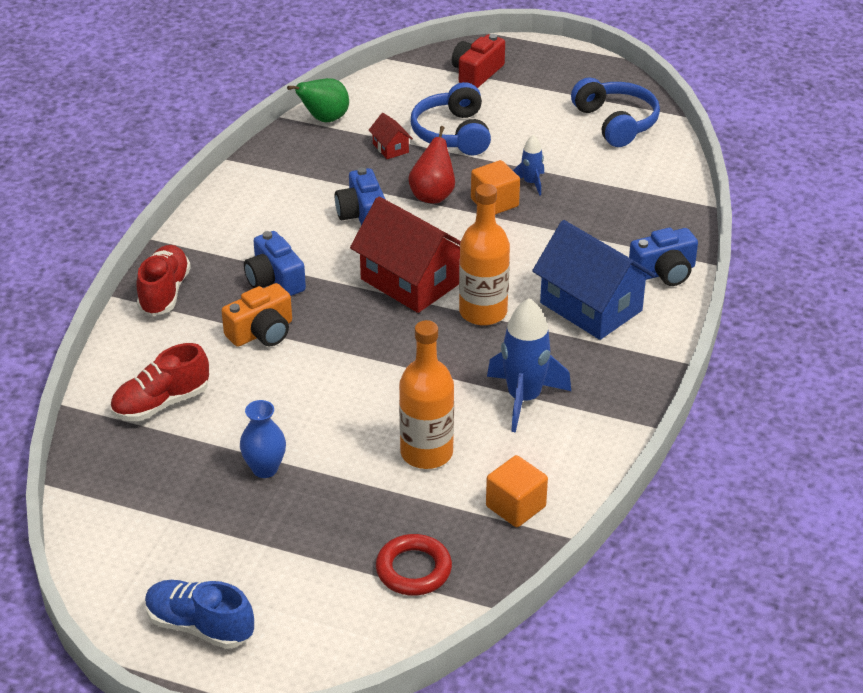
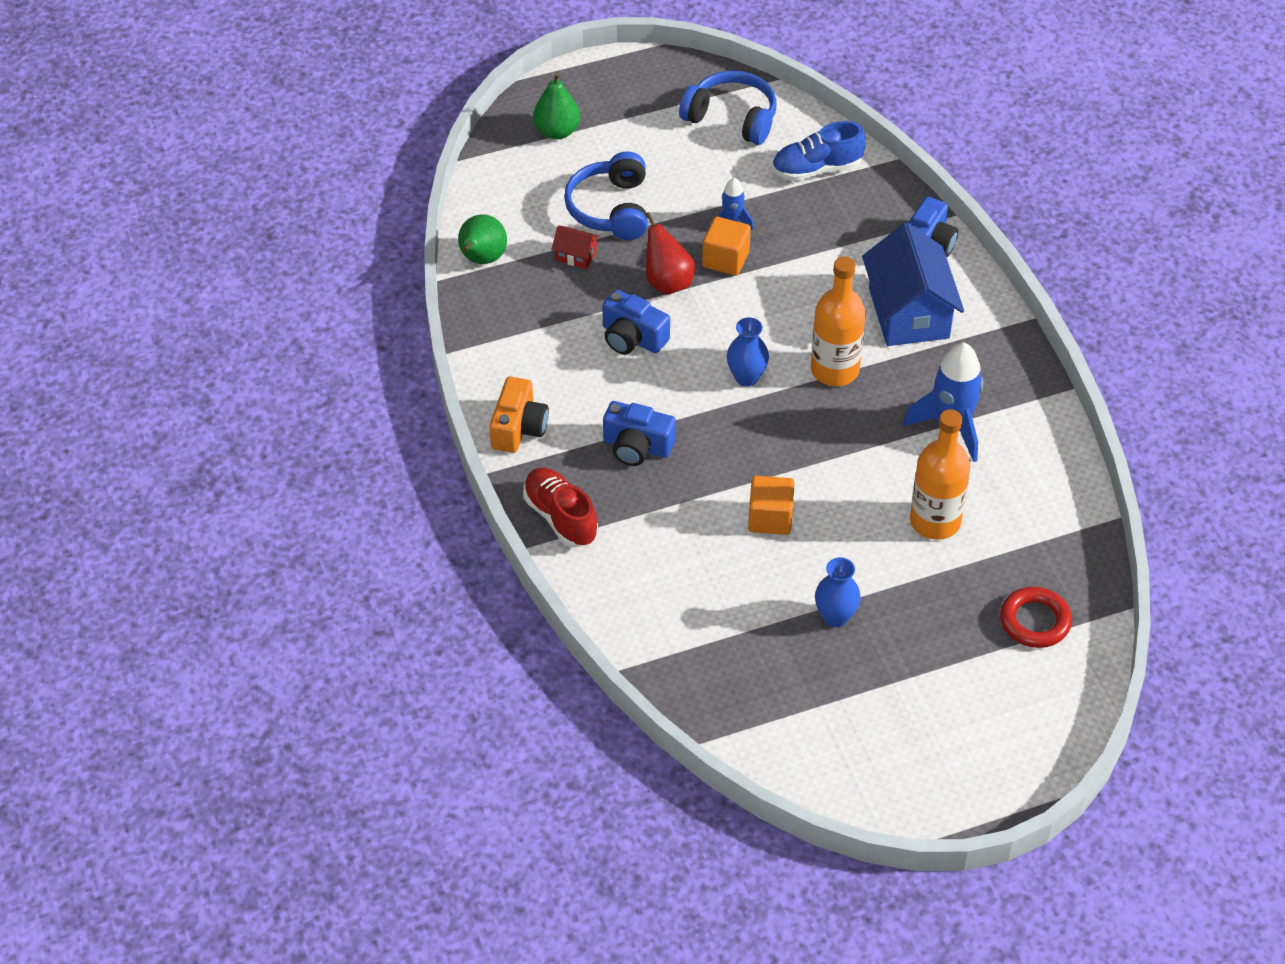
camera: 40 degrees left, 10 degrees up
(161, 403) = (687, 617): red shoe -> none
(200, 626) = (943, 772): blue shoe -> blue shoe (816, 169)
(262, 332) = (686, 501): orange camera -> orange camera (518, 428)
(410, 281) = (746, 377): red house -> blue vase
(452, 133) = (610, 209): blue headphones -> blue headphones turned 45 degrees clockwise
(477, 73) = (557, 131): red camera -> green pear
(515, 506) = (1045, 522): orange cube -> orange cube (770, 518)
(591, 307) = (908, 313): blue house -> blue house turned 75 degrees clockwise

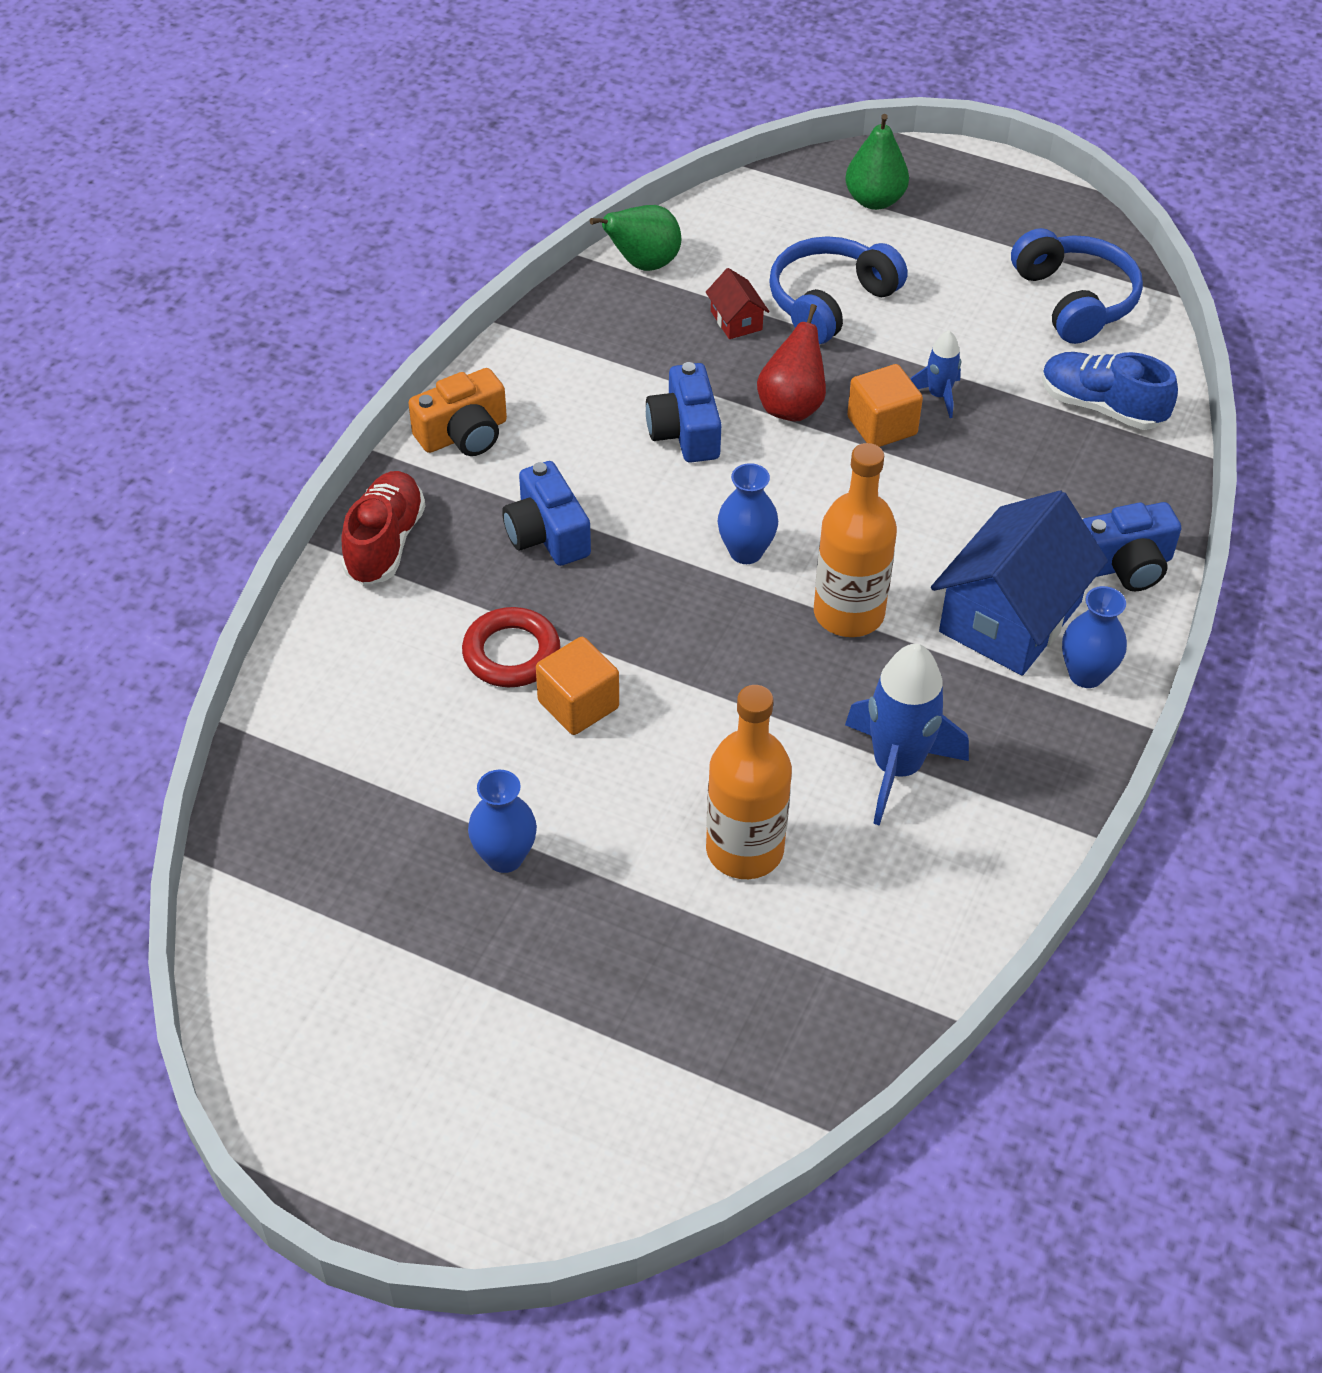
camera: 45 degrees right, 0 degrees up
(975, 315) = (1086, 674): none -> blue vase
(1035, 621) = (708, 1050): red ring -> red ring (511, 653)

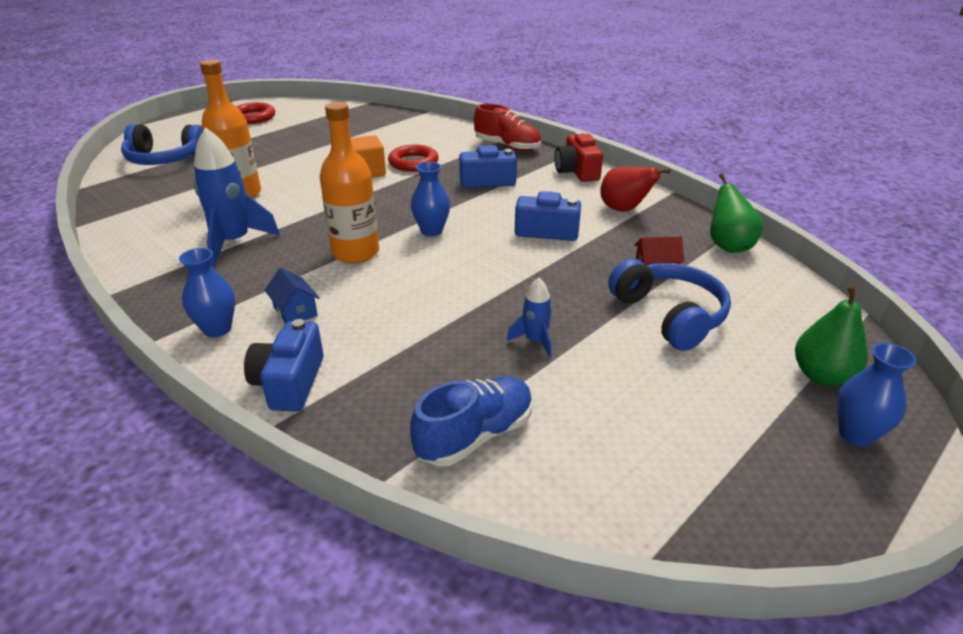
camera: 110 degrees right, 15 degrees down
(362, 1046) = (253, 117): none -> red ring
(464, 434) = (577, 171): orange camera -> red camera
(505, 857) = (303, 147): blue vase -> blue vase (856, 434)
(791, 406) = (553, 272): red pear -> red pear (624, 210)
(882, 426) = (514, 305): orange cube -> none
(1010, 617) = (295, 311): blue house -> blue house, size x0.43
(1075, 300) = (642, 473): blue headphones -> blue headphones (165, 159)

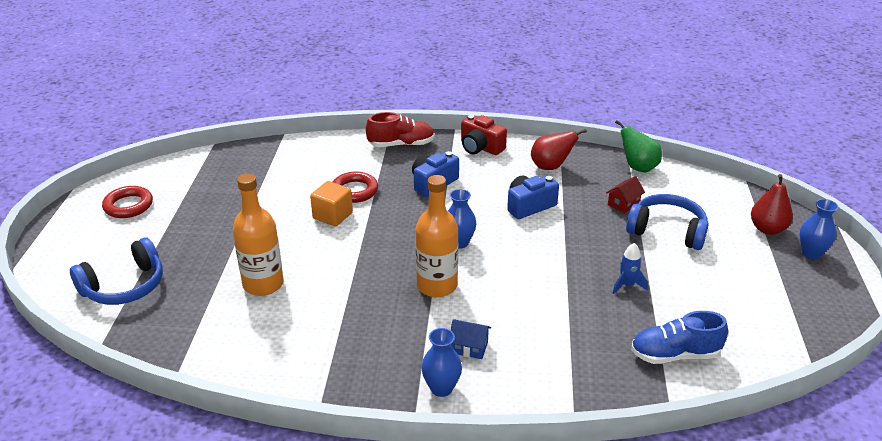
camera: 40 degrees left, 0 degrees up
(234, 242) = (336, 325): blue rocket -> none
(289, 382) = (542, 390): blue camera -> none
(475, 435) = (675, 355): blue shoe -> blue shoe turned 105 degrees counterclockwise
(821, 375) = (767, 229): green pear -> red pear

